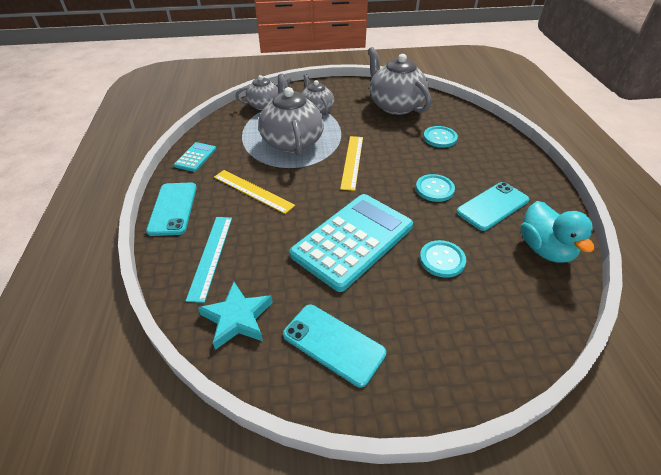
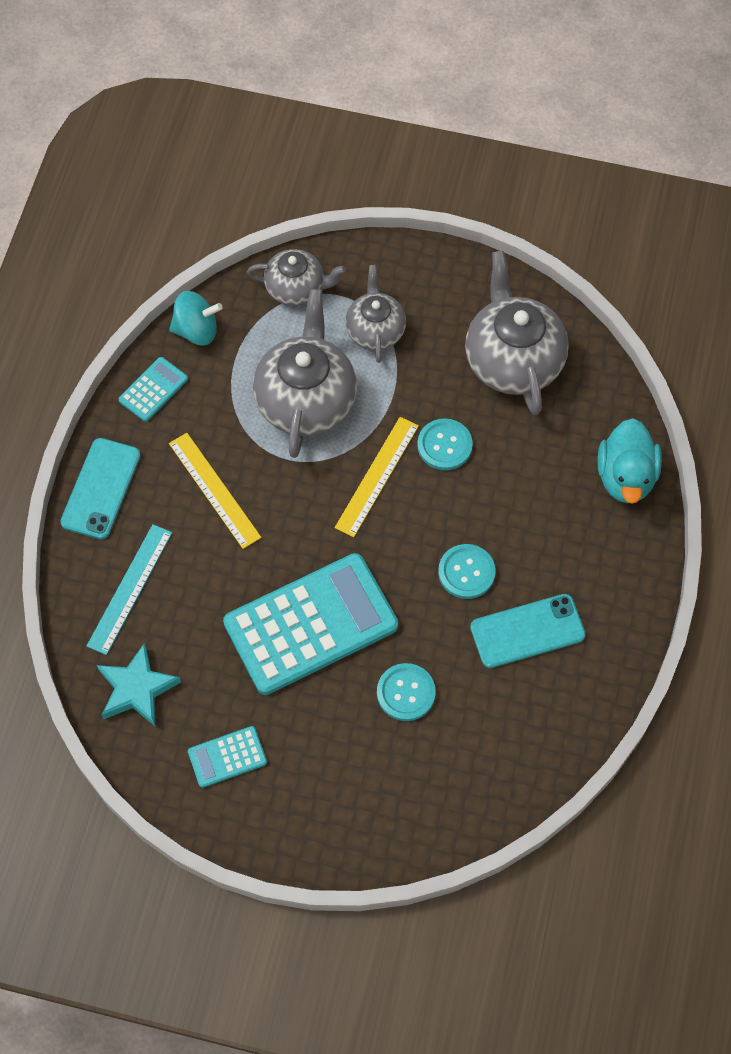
camera: 20 degrees right, 20 degrees up
(214, 130) = (196, 330): none -> turquoise spinning top
(333, 344) = (227, 757): turquoise phone -> turquoise calculator
(440, 138) = (539, 467): turquoise button -> turquoise button (444, 445)
(545, 249) = (545, 723): turquoise duck -> turquoise duck (625, 477)

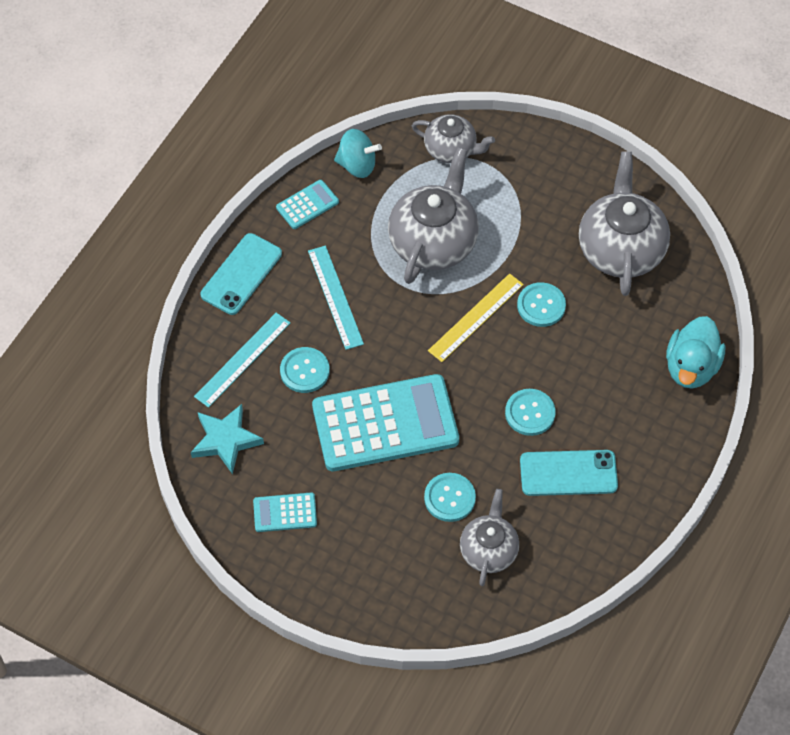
camera: 15 degrees right, 5 degrees down
(204, 585) = (304, 371): none -> turquoise button
(214, 490) = (335, 297): yellow ruler -> turquoise ruler
(375, 330) = (509, 198): grey teapot -> grey teapot (488, 550)

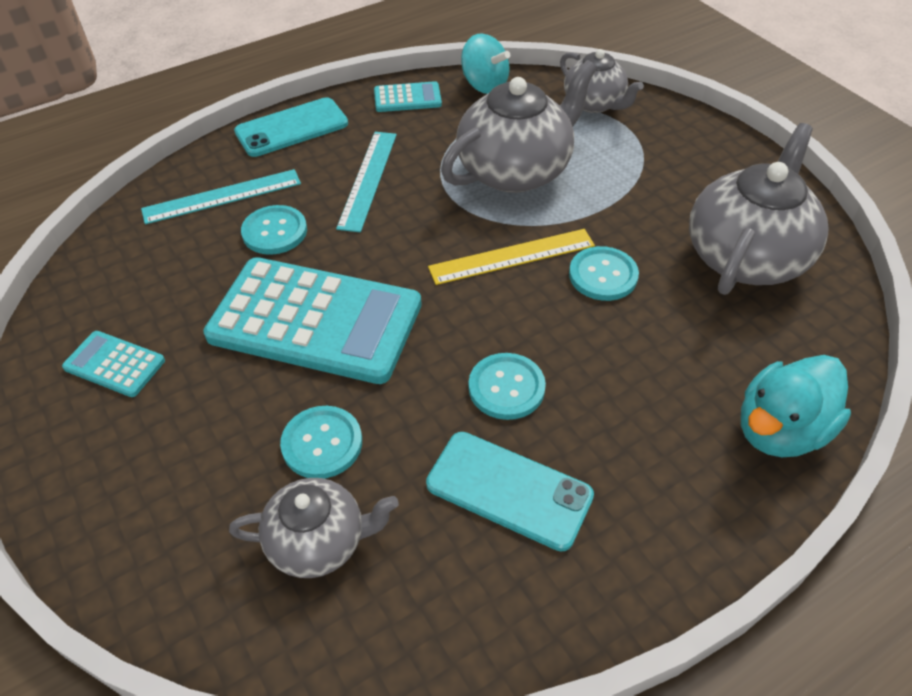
camera: 30 degrees right, 10 degrees down
(226, 440) = (130, 262): turquoise star -> none
(488, 550) = (319, 541): grey teapot -> grey teapot turned 45 degrees clockwise

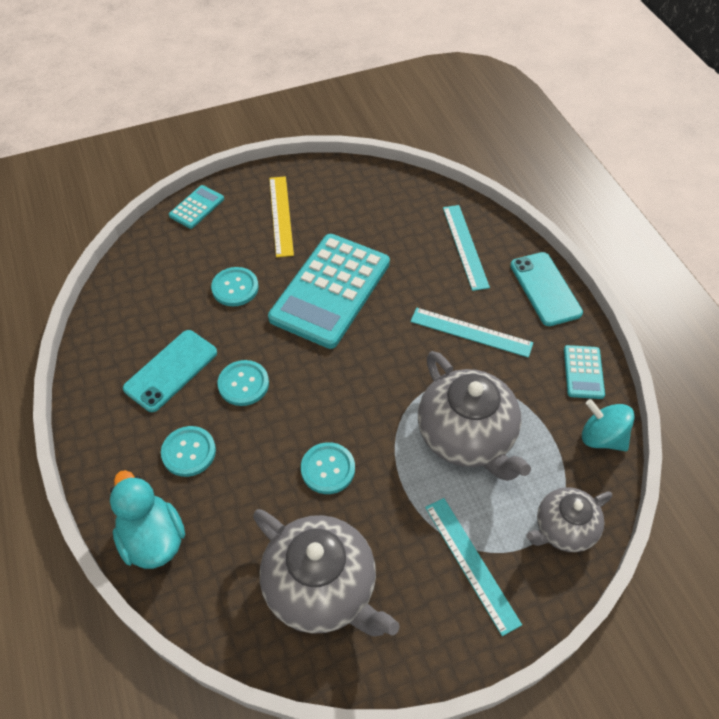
camera: 100 degrees right, 5 degrees up
(114, 364) = (322, 200): turquoise calculator -> turquoise calculator (197, 207)
(274, 232) = (421, 274): turquoise button -> turquoise button (189, 452)
(319, 541) = (175, 282): grey teapot -> none
(484, 85) = (602, 437): turquoise spinning top -> turquoise spinning top turned 75 degrees clockwise
(512, 256) = (363, 412): yellow ruler -> yellow ruler (281, 215)
(660, 156) = (471, 564): none -> turquoise ruler

